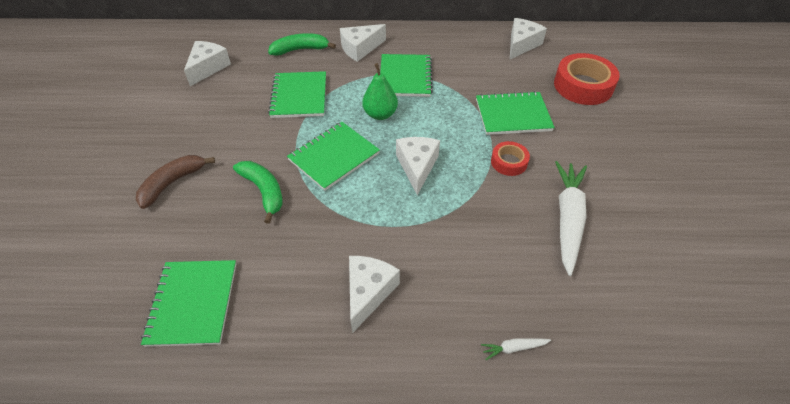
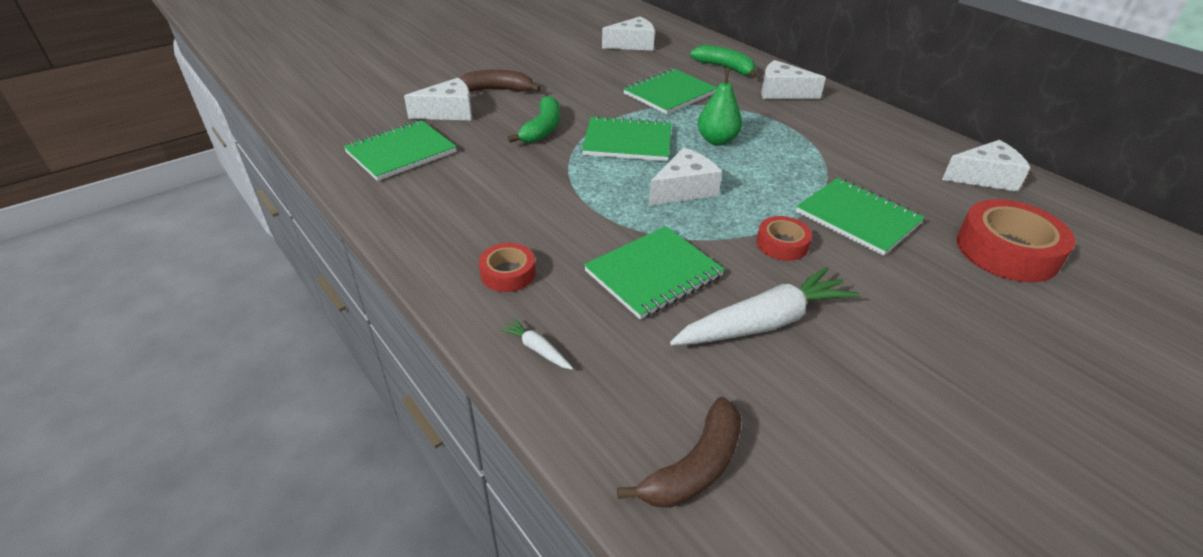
camera: 50 degrees right, 10 degrees down
(368, 292) = (502, 228): white cheese -> white cheese (449, 112)
(405, 77) = (790, 131): green notebook -> green notebook (653, 273)
(423, 319) = (508, 273): none -> red tape
(655, 328) = (694, 467): none -> brown banana

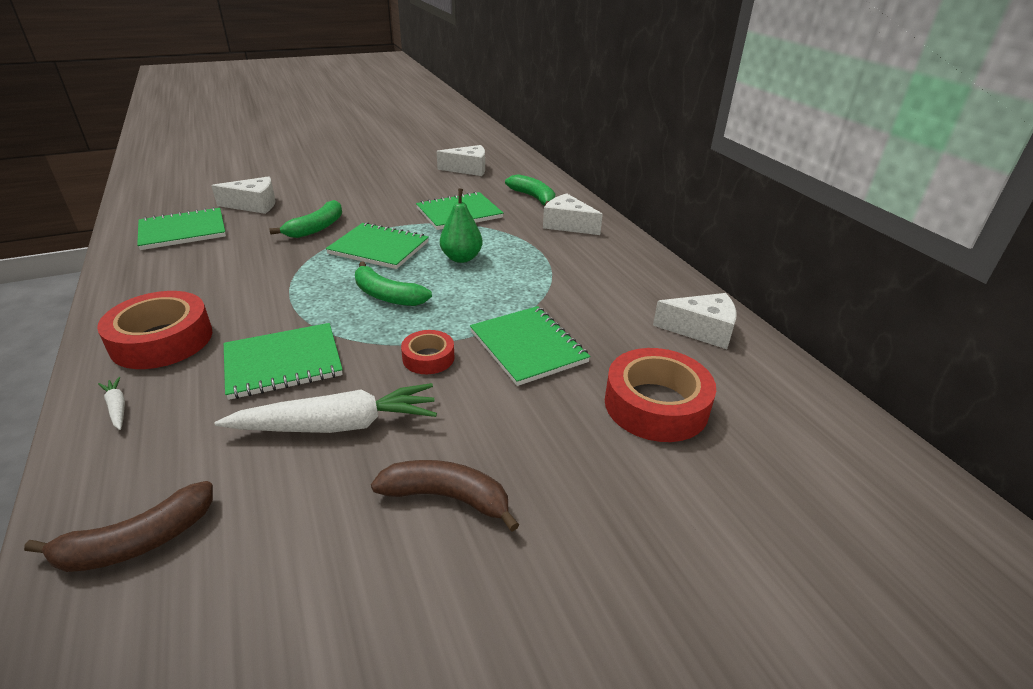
camera: 15 degrees right, 5 degrees down
(498, 90) = (313, 192): brown banana -> brown banana (447, 497)
(508, 273) = (162, 340): red tape -> red tape, size x1.84
(684, 189) = (387, 295): white cheese -> green banana

